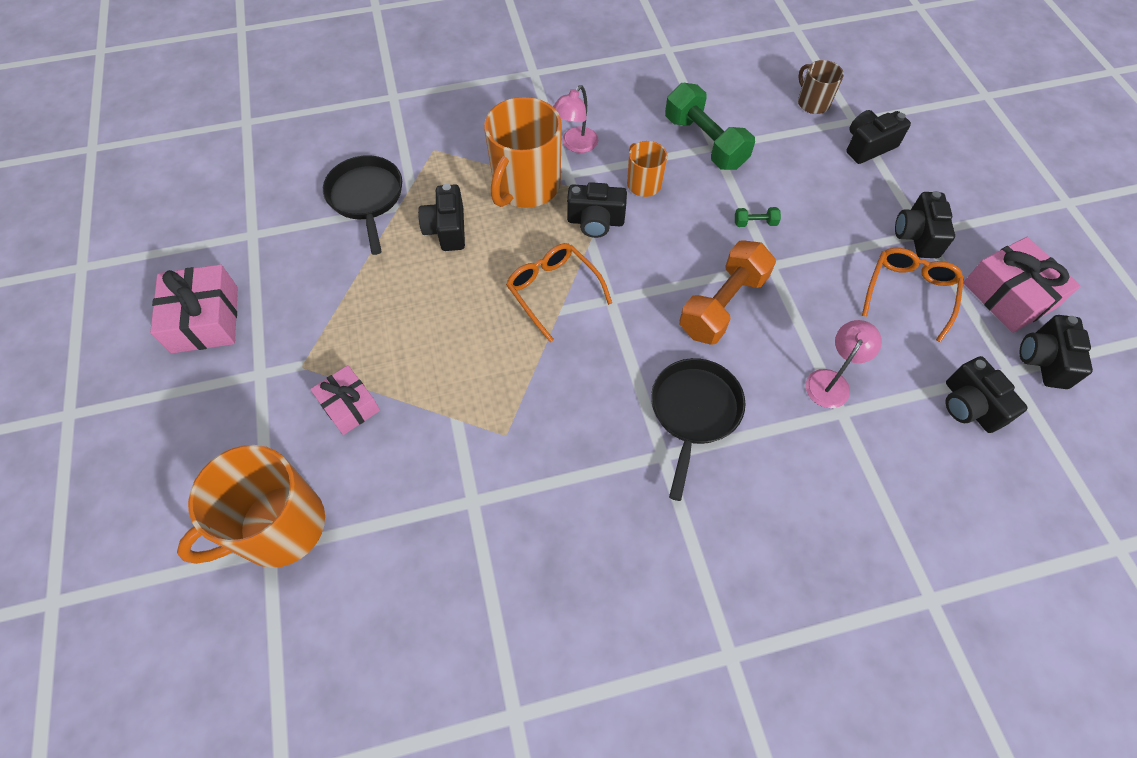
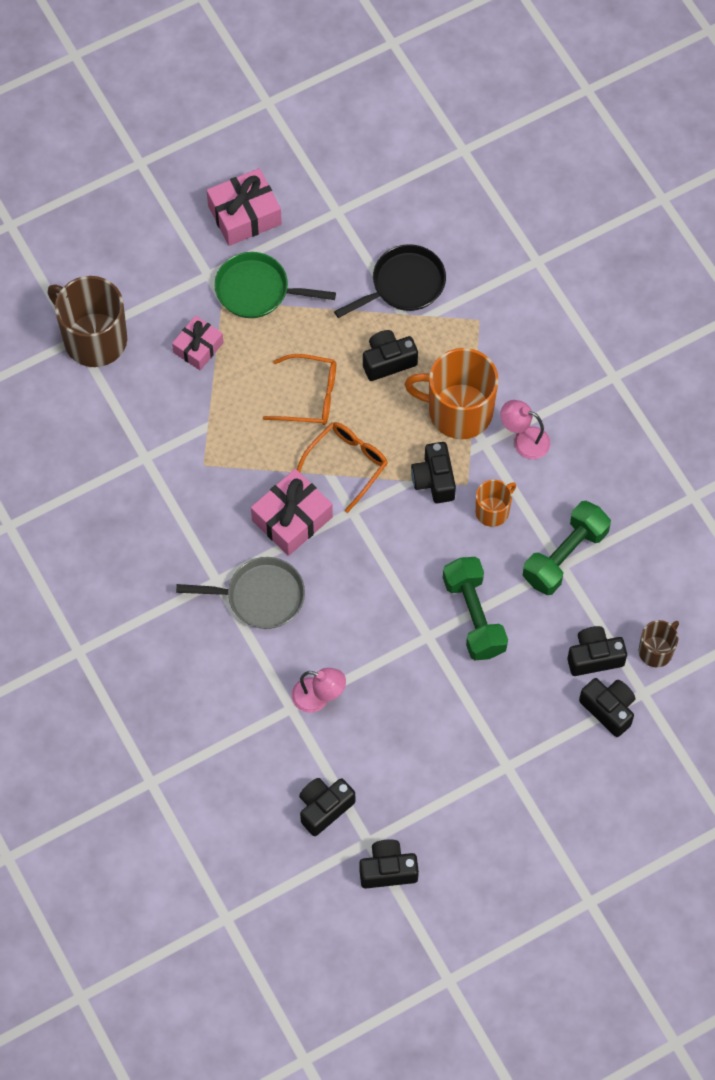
camera: 75 degrees right, 5 degrees up
(279, 527) = (94, 339): orange mug -> brown mug
(306, 328) = (257, 290): none -> green pan
(694, 412) = (260, 596): black pan -> grey pan
(722, 305) = (372, 602): orange dumbbell -> none
(755, 223) = (474, 616): green dumbbell -> green dumbbell, size x2.44
(909, 293) = (430, 756): orange glasses -> orange glasses (309, 396)
(917, 236) = (501, 760): black camera -> black camera (594, 657)
(1009, 295) = (453, 842): pink gift -> pink gift (292, 519)

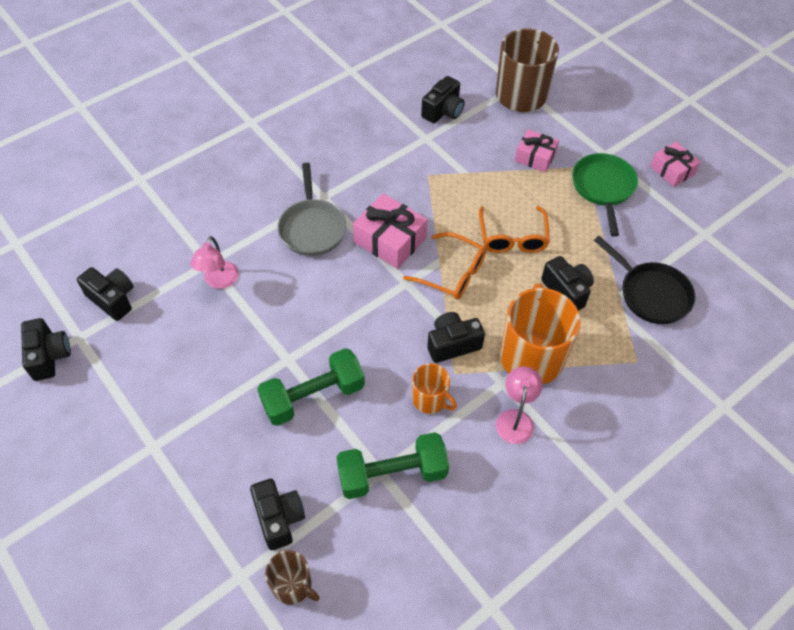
camera: 80 degrees right, 10 degrees down
(244, 215) = (672, 170): pink gift -> pink gift, size x0.65
(565, 556) = (392, 474): green dumbbell -> green dumbbell turned 45 degrees counterclockwise
(608, 709) = (219, 540): black camera -> black camera (443, 111)

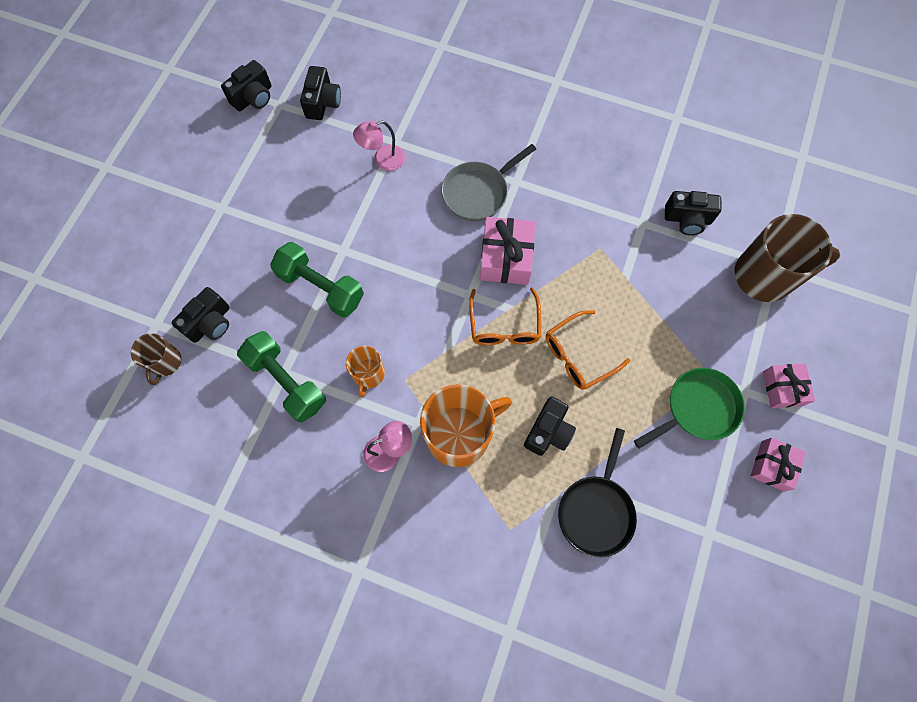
camera: 60 degrees right, 15 degrees up
(452, 344) = (431, 364): black camera -> none
(535, 157) = (691, 327): pink gift -> pink gift (782, 388)

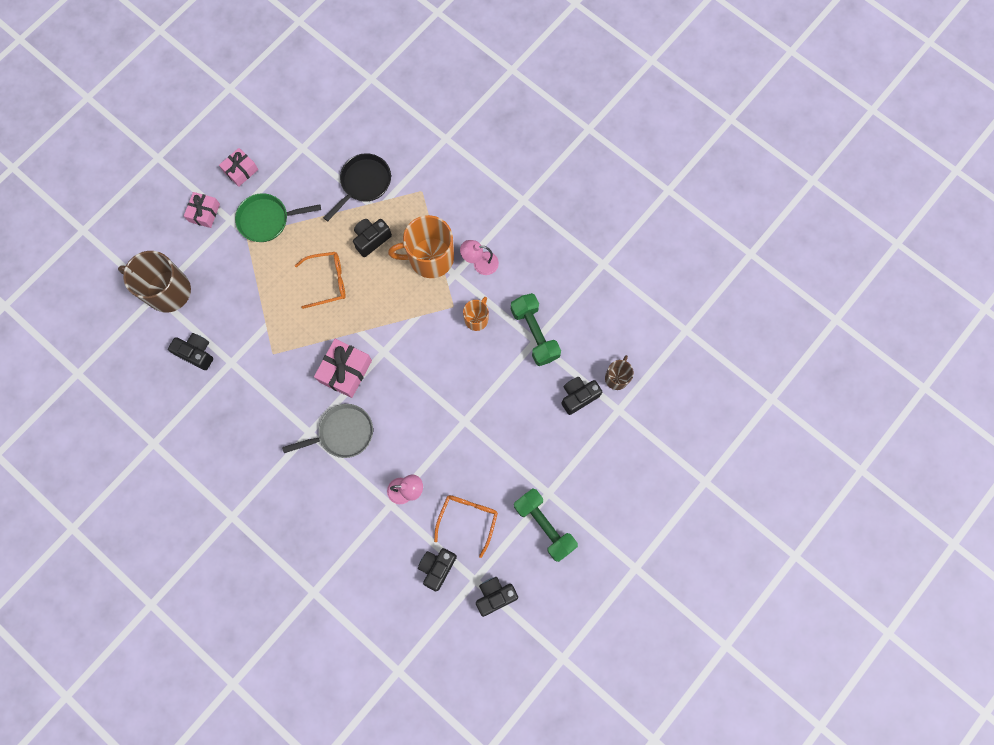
camera: 160 degrees left, 5 degrees up
(321, 287) = (489, 396): green dumbbell -> green dumbbell (544, 525)
(504, 325) = (369, 320): orange glasses -> orange glasses (468, 519)

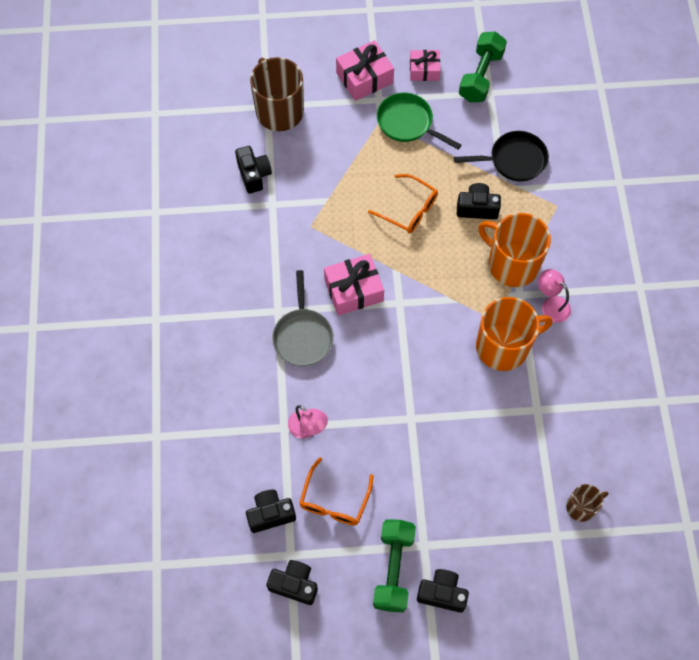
camera: 45 degrees right, 10 degrees down
(204, 213) = (364, 78): pink gift -> pink gift, size x1.53
(342, 433) = (303, 336): grey pan -> grey pan turned 60 degrees clockwise
(468, 519) = (334, 500): orange glasses -> orange glasses turned 135 degrees clockwise
(476, 319) = (503, 346): orange mug -> orange mug, size x1.92
(535, 333) = (543, 403): green dumbbell -> green dumbbell (481, 76)
(578, 396) = (530, 490): black camera -> black camera (442, 593)

